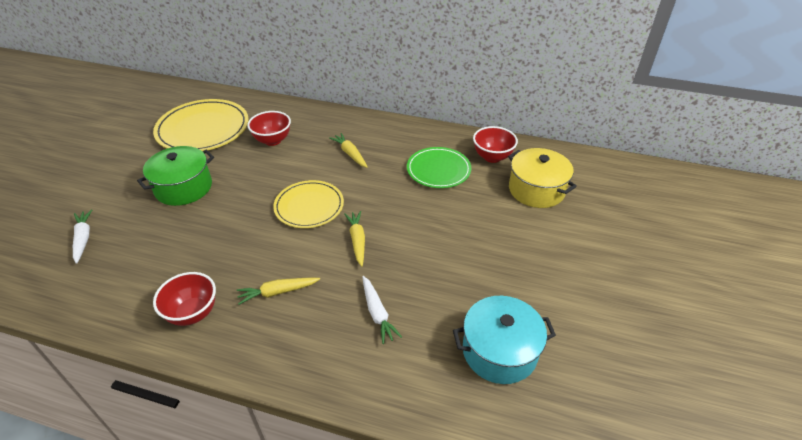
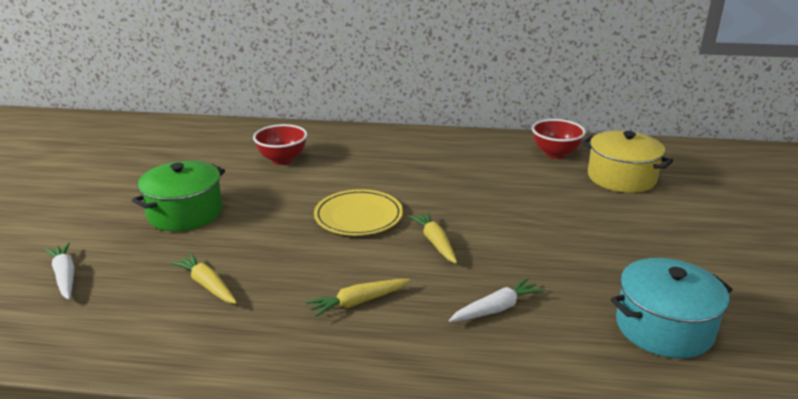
camera: 10 degrees left, 15 degrees down
(193, 313) = (253, 336): red bowl -> none
(203, 129) = (187, 156): yellow plate -> none
(350, 154) = (385, 164): yellow carrot -> yellow carrot (207, 285)
(377, 313) = (496, 309): white carrot -> white carrot turned 90 degrees counterclockwise
(438, 170) = (499, 170): green plate -> none

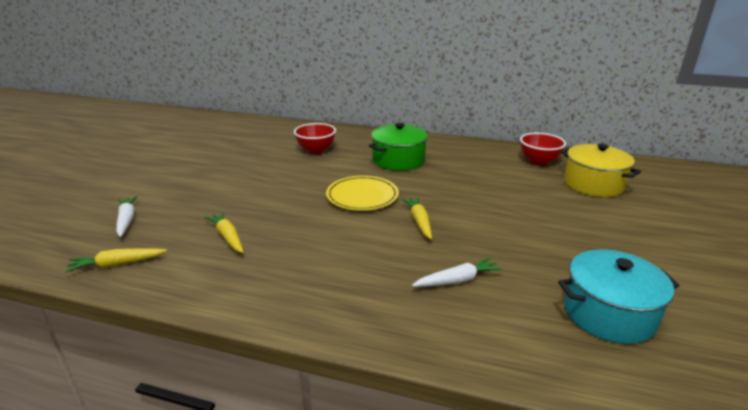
camera: 10 degrees right, 0 degrees up
(185, 213) = (230, 182): green pot -> green pot (398, 160)
(358, 302) = (341, 263): yellow carrot -> yellow carrot (117, 264)

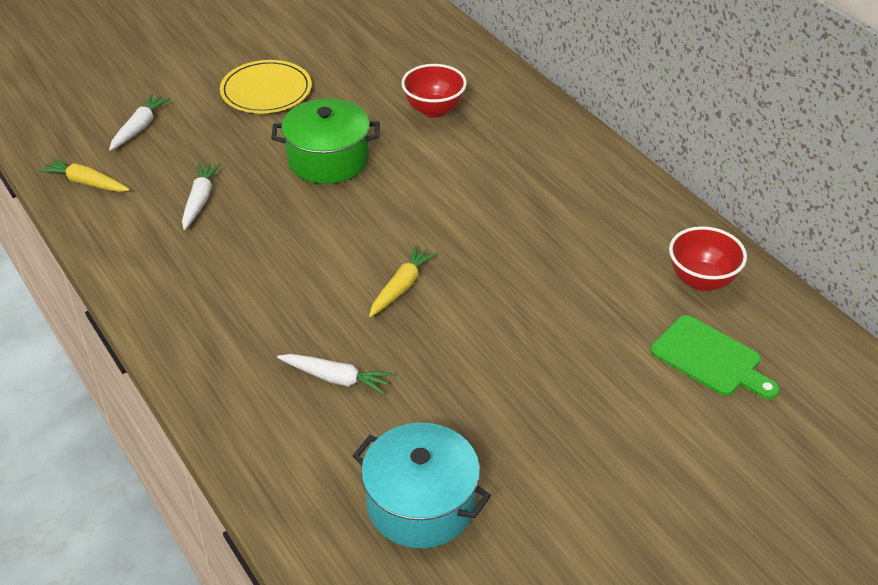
camera: 40 degrees right, 15 degrees up
(227, 237) = (200, 200): yellow carrot -> white carrot
(362, 196) = (390, 216): yellow plate -> yellow plate (266, 91)
(398, 160) = (512, 179): green pot -> green pot (328, 159)
(593, 184) = (710, 358): yellow pot -> green cutting board

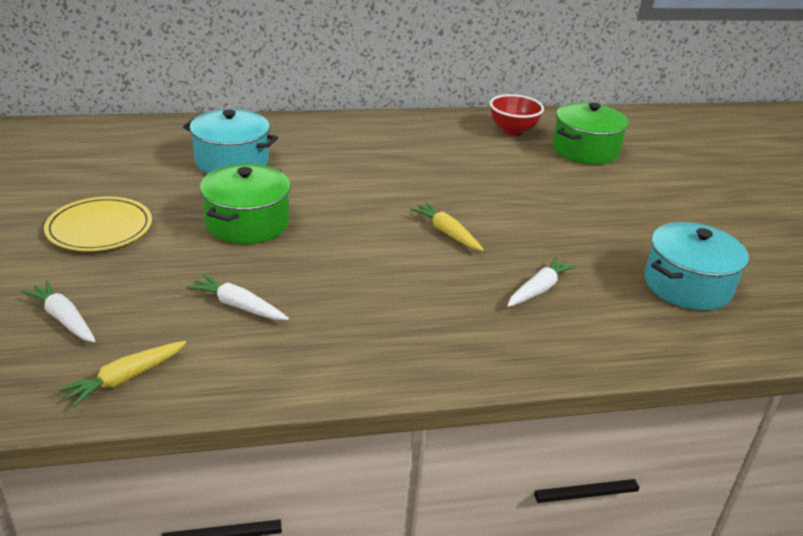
camera: 70 degrees left, 10 degrees down
(434, 110) = (232, 161): red bowl -> turquoise pot
(710, 358) = (585, 150): green cutting board -> green pot

